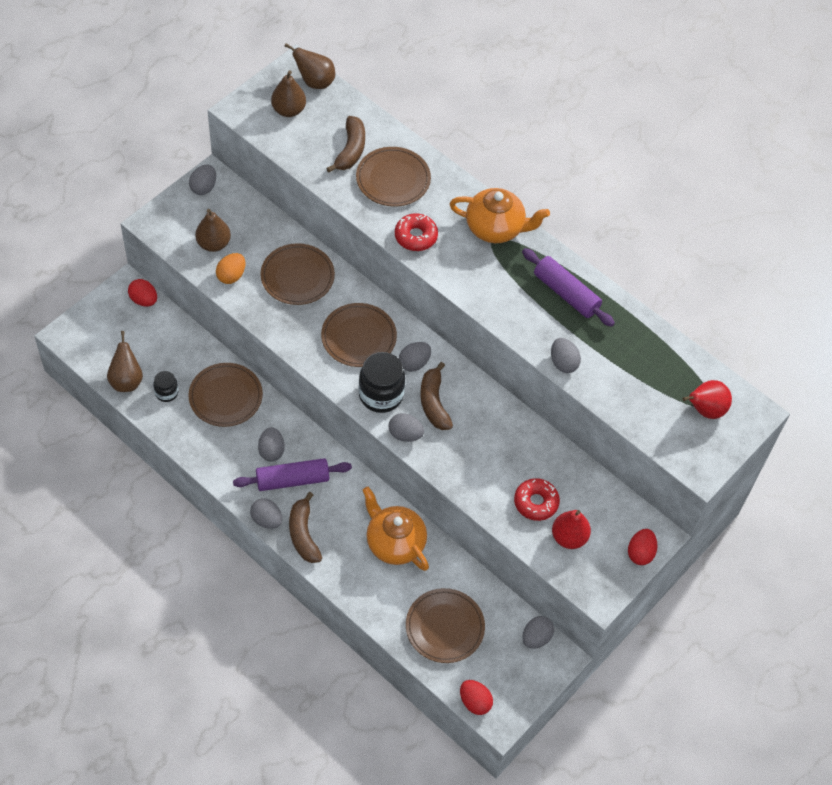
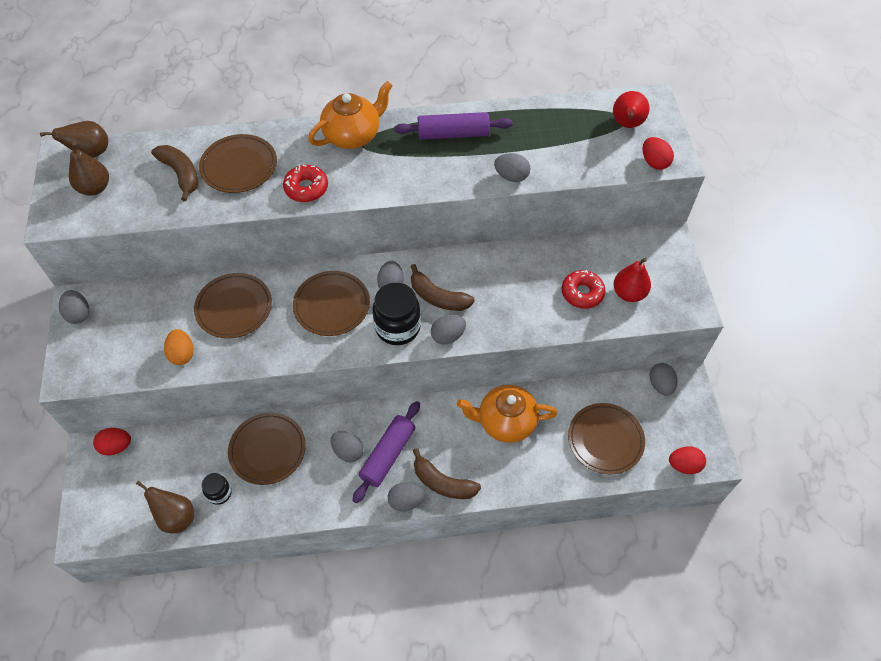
camera: 45 degrees left, 0 degrees up
(213, 244) = (138, 345): brown pear -> none
(640, 553) = (677, 259): red egg -> red egg (654, 162)

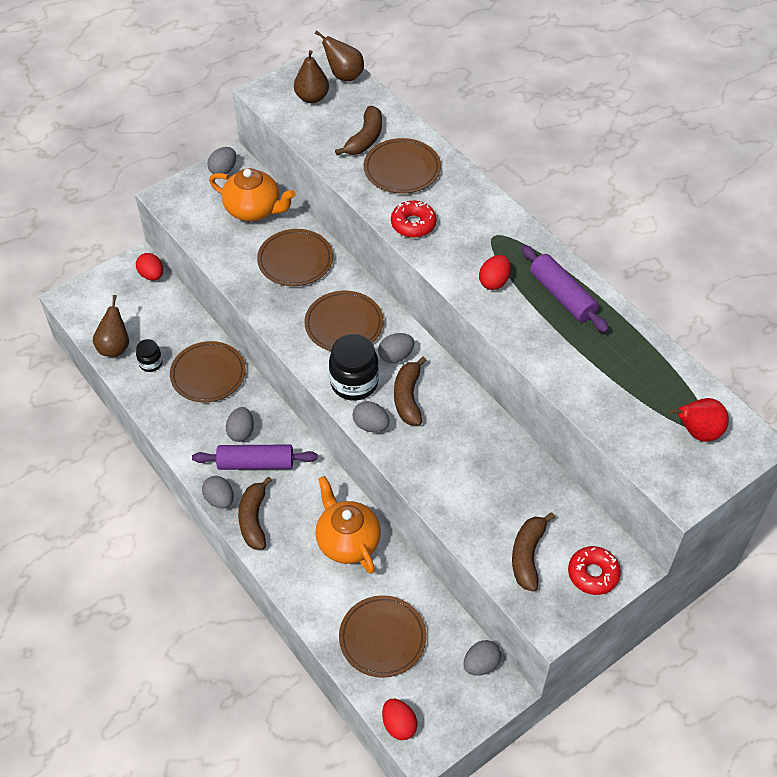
camera: 60 degrees right, 5 degrees down
(182, 354) = (229, 252): orange egg -> none
(353, 135) = (499, 225): orange teapot -> orange teapot (254, 210)
(511, 176) = (546, 364): grey egg -> none
(582, 293) = (498, 513): red donut -> red donut (593, 574)
(629, 293) = (527, 555): red pear -> brown banana
(654, 162) = (664, 477): red egg -> red egg (494, 282)

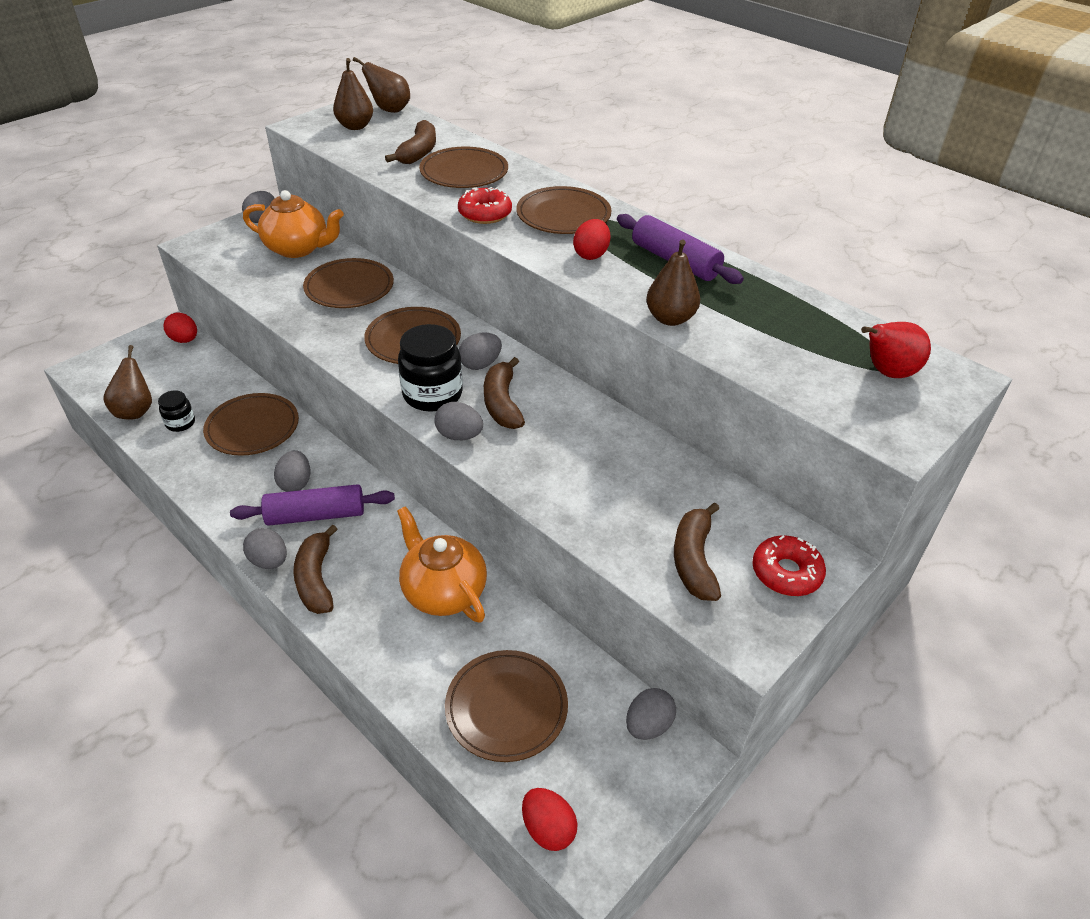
camera: 10 degrees left, 10 degrees down
(479, 232) = (563, 215): none -> brown plate
(543, 359) = (670, 318): none -> brown pear

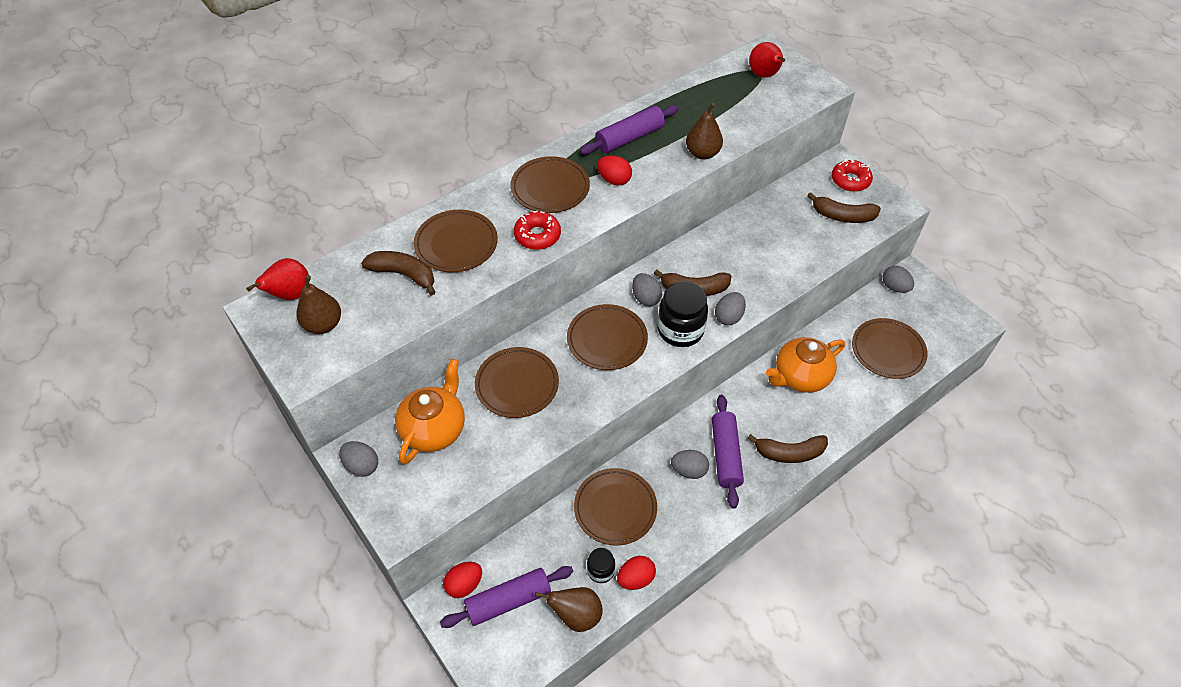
camera: 80 degrees left, 10 degrees up
(162, 367) = (508, 601): none -> purple rolling pin
(269, 561) = (771, 485): grey egg -> none
(389, 110) = (290, 295): brown pear -> red pear
(548, 829) = (959, 340): red egg -> red egg (635, 578)

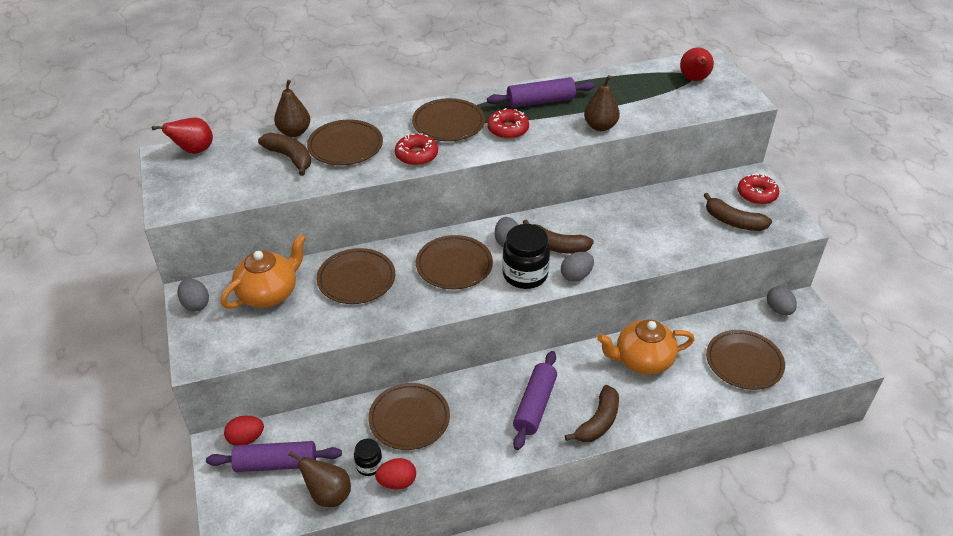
camera: 20 degrees right, 10 degrees down
(323, 325) = (206, 177): brown pear -> brown pear (294, 132)
(614, 180) = (508, 129): red egg -> red donut
(689, 470) = (493, 408): grey egg -> none
(789, 453) = (598, 422): brown banana -> brown banana turned 75 degrees counterclockwise

